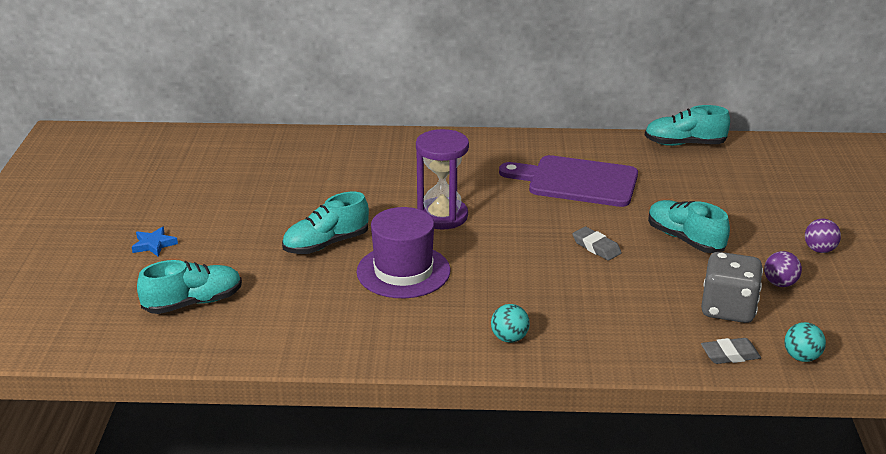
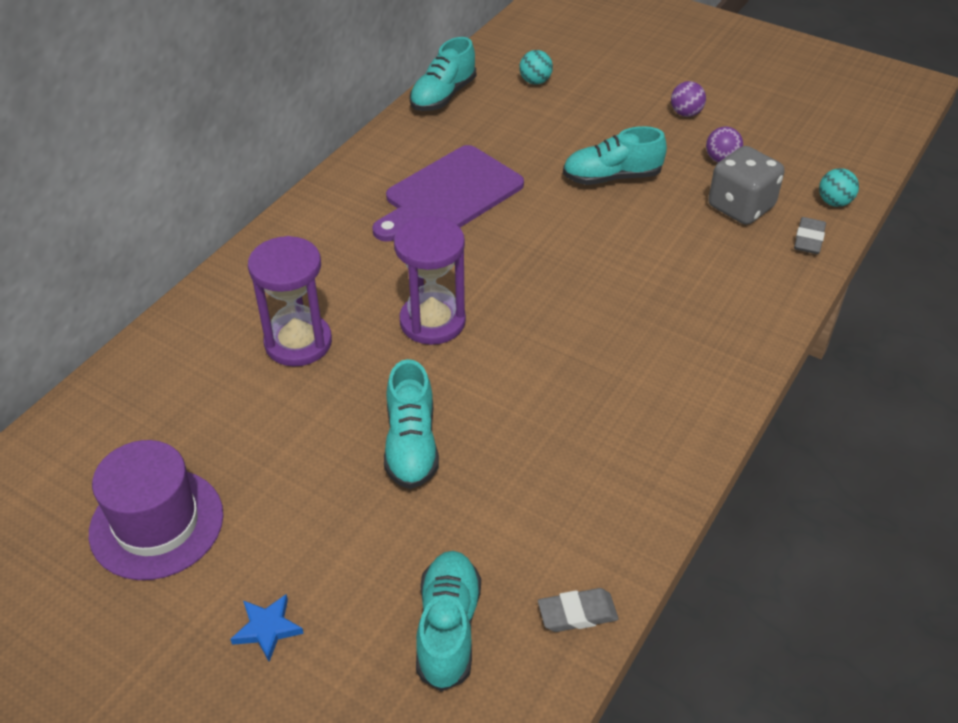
camera: 60 degrees left, 15 degrees up
(375, 178) = (298, 342): none -> purple hourglass
(403, 271) = (521, 399): purple hat -> purple hat (156, 523)
(509, 338) = (700, 369): turquoise ball -> turquoise ball (535, 81)
(596, 247) = (582, 238): grey eraser -> grey eraser (577, 613)

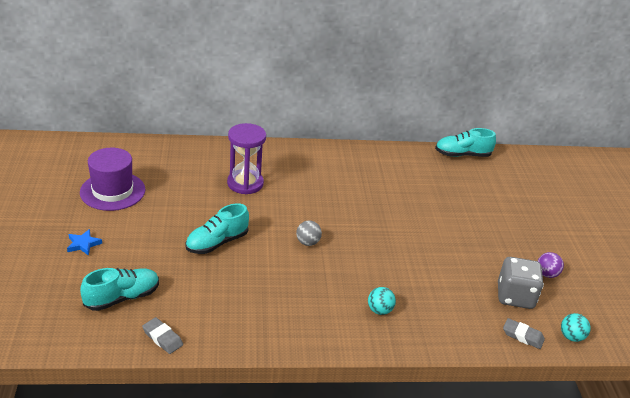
camera: 50 degrees right, 10 degrees down
(432, 321) = (300, 217): purple hourglass -> none
(449, 194) = (392, 187): purple cutting board -> none
(494, 341) = (308, 242): none -> grey ball
(535, 81) = (517, 180): turquoise ball -> turquoise ball (379, 310)
(611, 177) = (476, 237): turquoise shoe -> none
(686, 113) = (568, 245): purple ball -> none
(808, 239) = (522, 336): grey eraser -> grey eraser turned 45 degrees clockwise

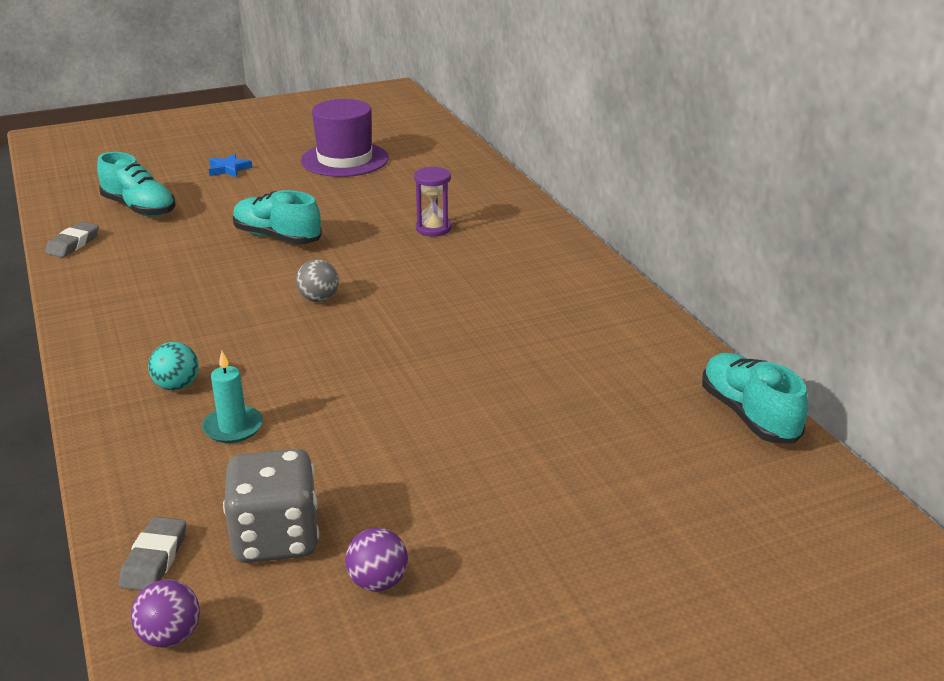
camera: 75 degrees right, 5 degrees down
(245, 183) = (433, 229): purple hourglass -> purple hourglass, size x0.61
(426, 296) = (233, 427): none -> turquoise candle
(571, 337) = (170, 636): turquoise ball -> purple ball

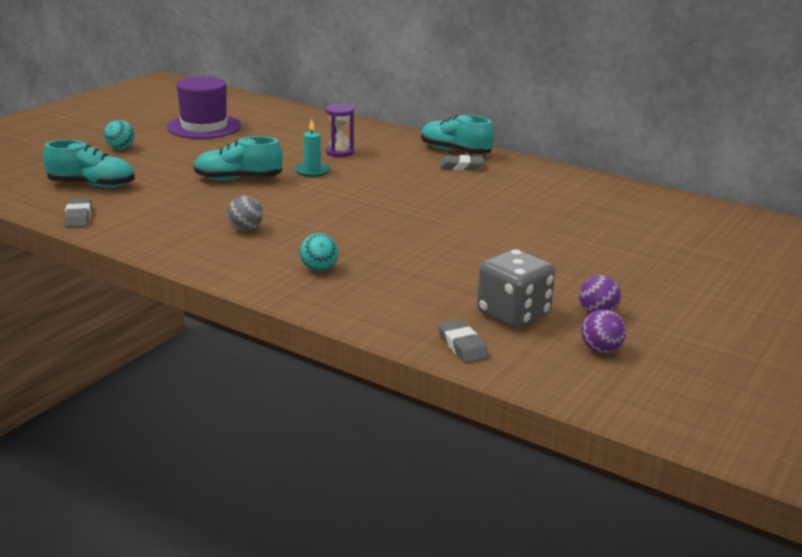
camera: 35 degrees left, 5 degrees down
(170, 636) = (532, 370): purple ball -> purple ball (600, 350)
(229, 169) = (120, 148): blue star -> turquoise ball
(233, 427) = (395, 277): turquoise candle -> turquoise candle (312, 171)
(319, 299) = (330, 204): grey ball -> grey ball (245, 229)
(545, 287) = (461, 166): none -> grey eraser
(748, 415) = (656, 196): turquoise shoe -> turquoise shoe (455, 151)

